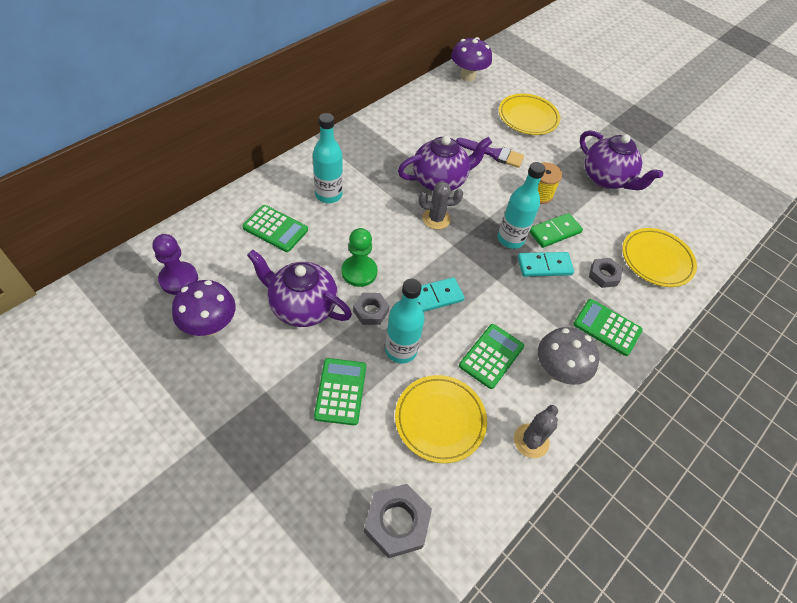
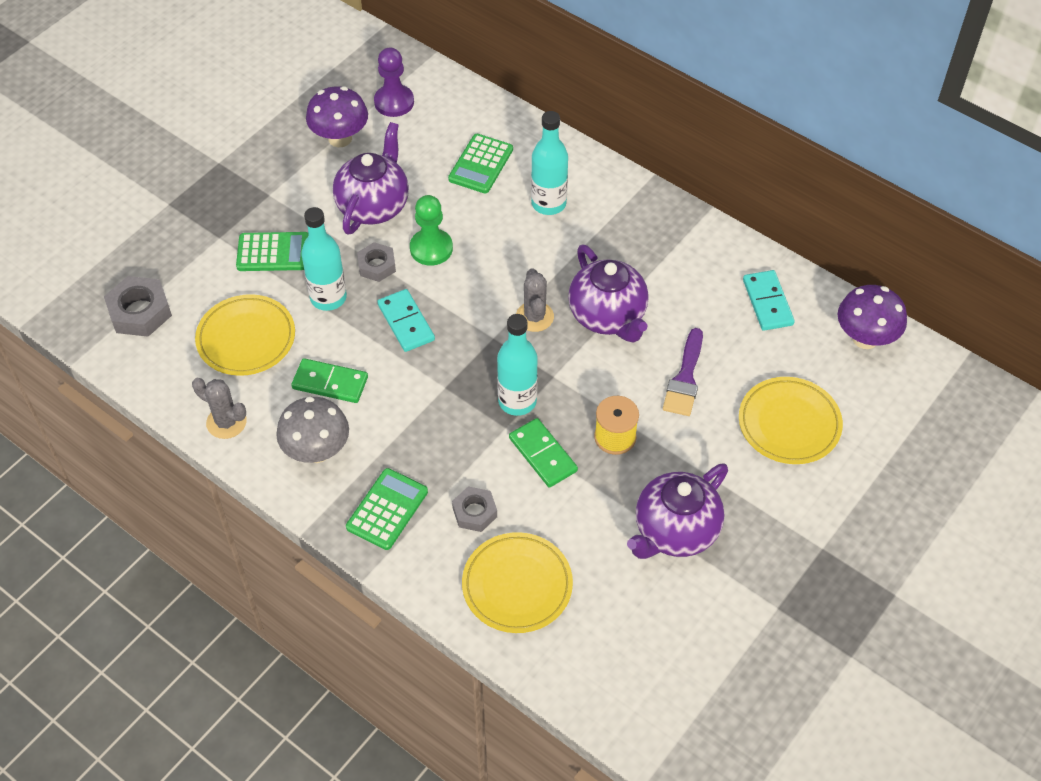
camera: 90 degrees right, 0 degrees up
(491, 356) = (330, 383): green calculator -> green domino
(544, 266) = (478, 440): turquoise domino -> turquoise domino (768, 302)

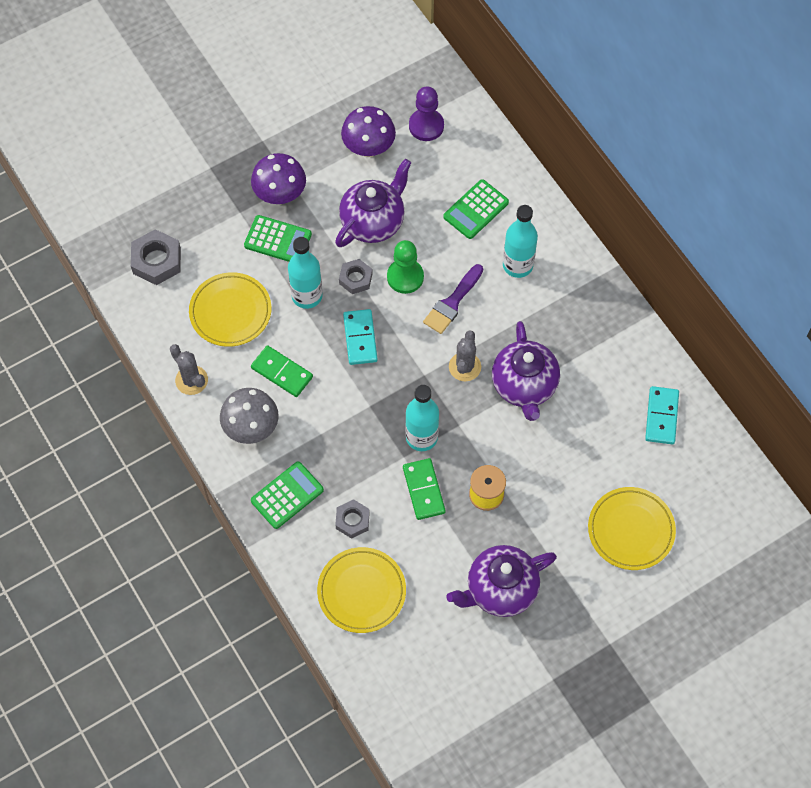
camera: 20 degrees right, 10 degrees up
(685, 378) = (563, 462): purple brush -> purple brush (452, 302)
(865, 338) = (728, 476): purple mushroom -> purple mushroom (280, 195)

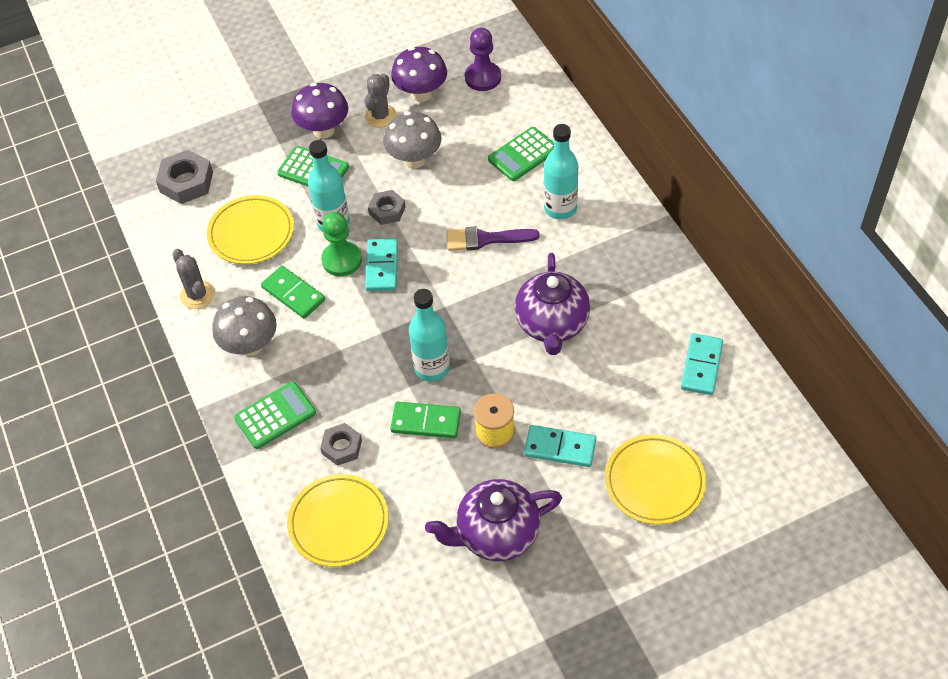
camera: 10 degrees right, 10 degrees down
(373, 222) = (414, 160): purple teapot -> grey mushroom
(405, 277) = (439, 212): green pawn -> green pawn (342, 260)
(424, 490) = (426, 421): green domino -> green domino turned 75 degrees counterclockwise
(452, 302) = (485, 239): purple brush -> purple brush turned 45 degrees clockwise
(465, 367) = (489, 301): grey cactus -> grey cactus (380, 116)
(545, 505) = (560, 447): none -> turquoise domino

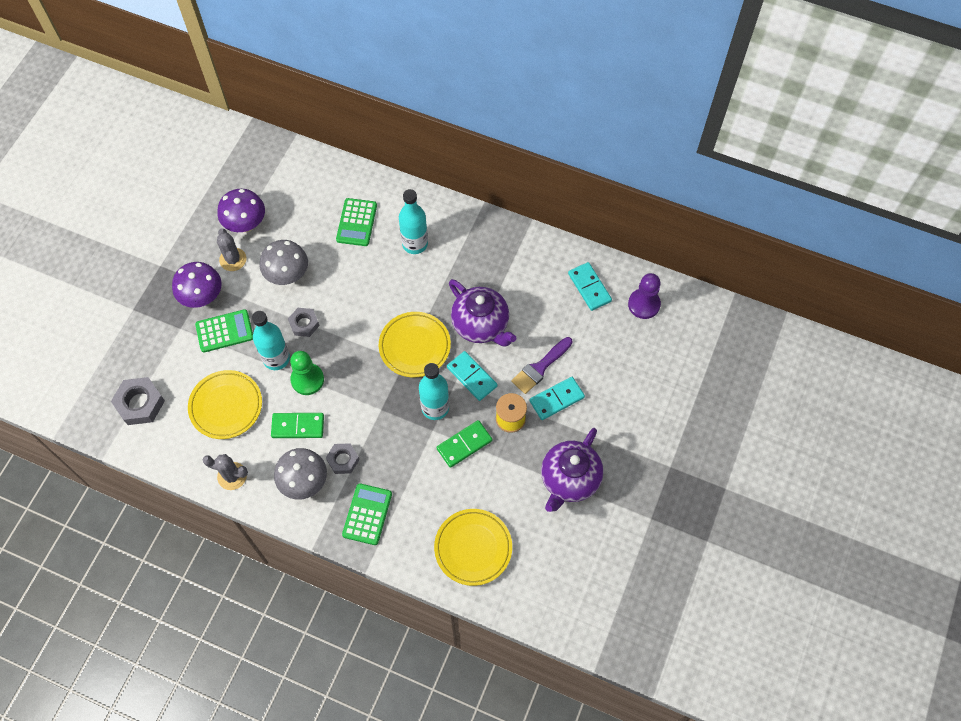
camera: 45 degrees left, 10 degrees up
(342, 447) = (429, 500): grey nut -> grey nut (343, 460)
(382, 267) = (338, 365): turquoise domino -> turquoise domino (472, 377)
(483, 78) = (277, 184): purple pawn -> purple pawn (644, 304)
(485, 239) = (387, 298): purple brush -> purple brush (540, 367)
(654, 482) = (626, 379): yellow plate -> yellow plate (414, 346)

